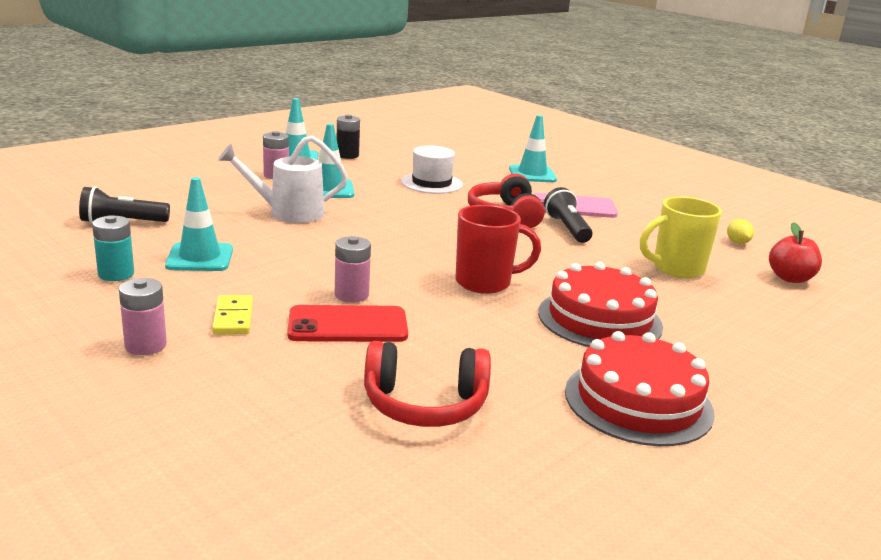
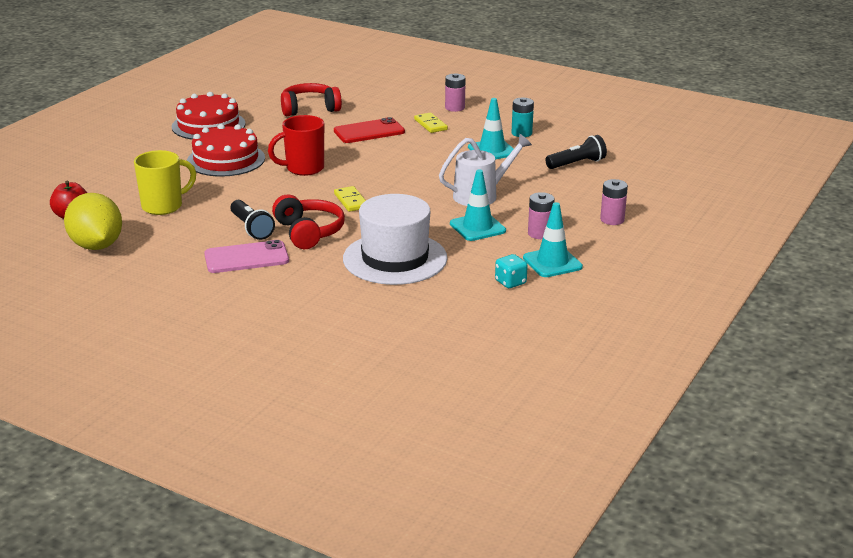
camera: 165 degrees right, 5 degrees up
(347, 155) = (510, 282): black battery -> turquoise dice
(351, 295) = (380, 146): pink battery -> pink battery (612, 220)
(431, 183) = (395, 258): white hat -> white hat, size x1.63
(443, 234) = (351, 201): none -> yellow domino
(532, 174) = (297, 301): turquoise traffic cone -> none
(737, 242) = (96, 246): yellow lemon -> yellow lemon, size x2.50

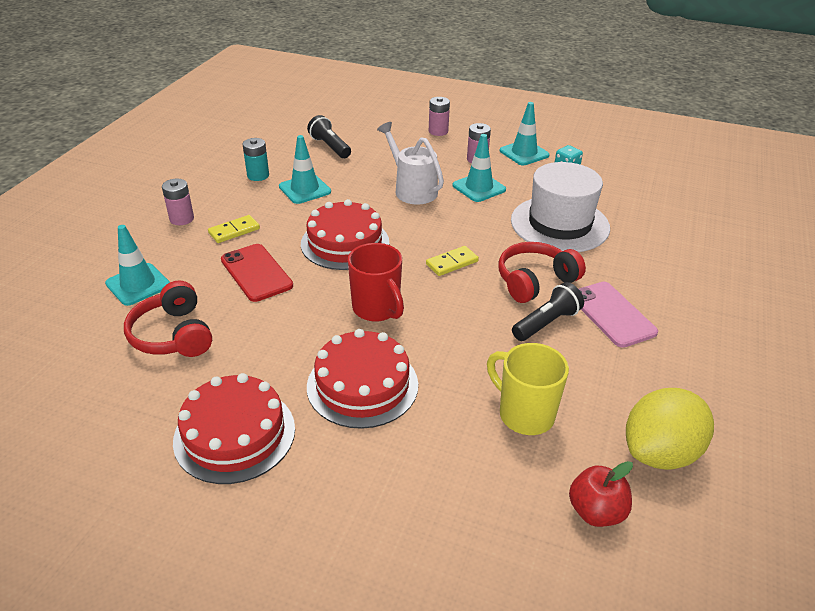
camera: 100 degrees left, 10 degrees up
(371, 98) = (138, 284): none -> turquoise traffic cone
(398, 162) = (345, 243): none -> red cake

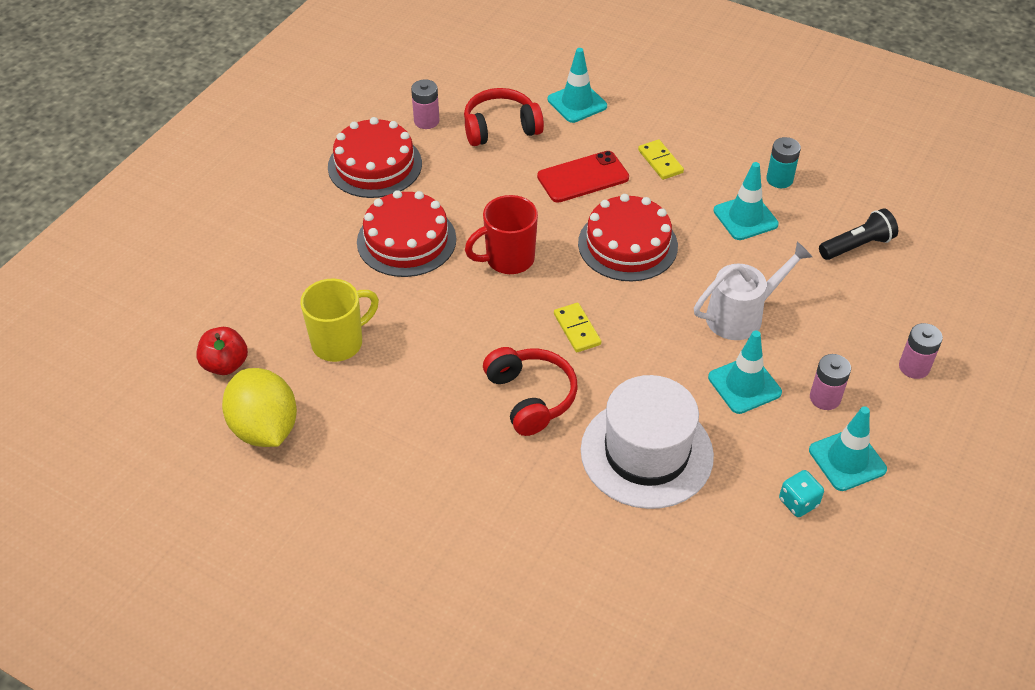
camera: 100 degrees right, 10 degrees up
(182, 219) = (687, 124): pink battery -> pink battery (426, 121)
(546, 323) = (457, 389): black flashlight -> none
(612, 314) = (458, 452): pink phone -> none

